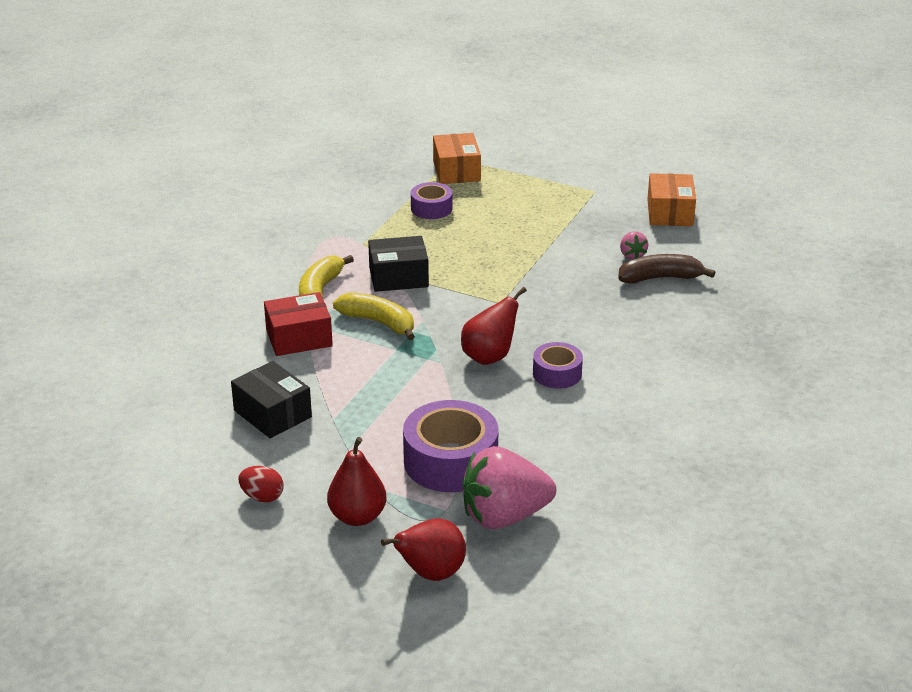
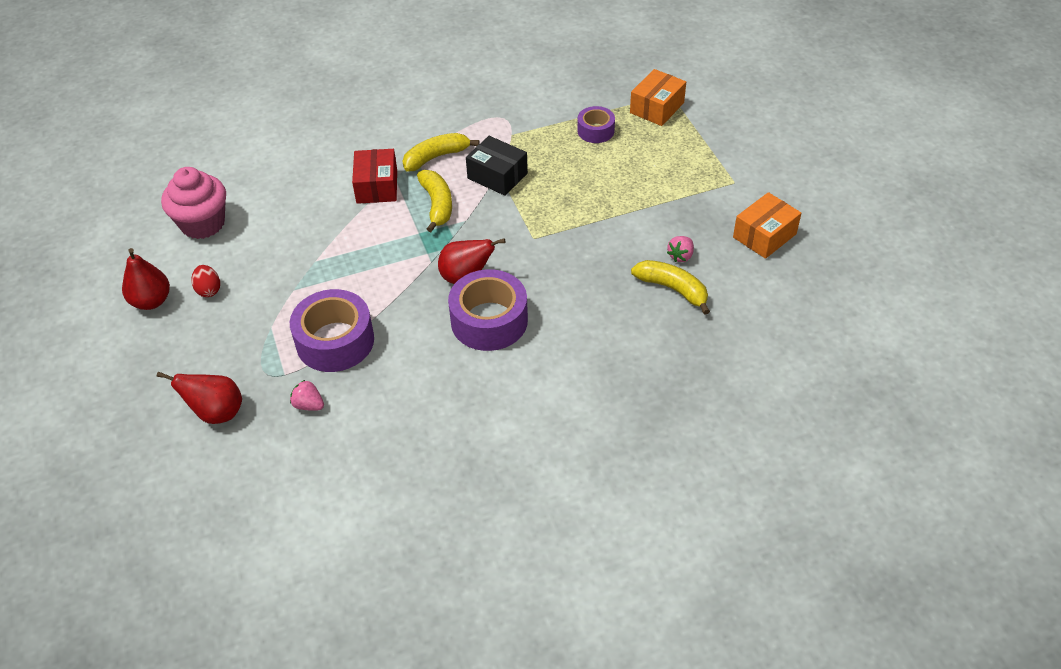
camera: 45 degrees right, 15 degrees up
(165, 454) = (203, 224): none -> pink cupcake
(272, 414) = (290, 234): black box -> none
(299, 338) = (377, 186): red box -> red box turned 60 degrees clockwise
(357, 516) = (235, 342): red pear -> red pear (151, 301)
(504, 516) = (309, 405): pink strawberry -> pink strawberry, size x0.44
(557, 373) = (489, 320): purple tape -> purple tape, size x1.78
(660, 278) = (673, 289): brown banana -> yellow banana

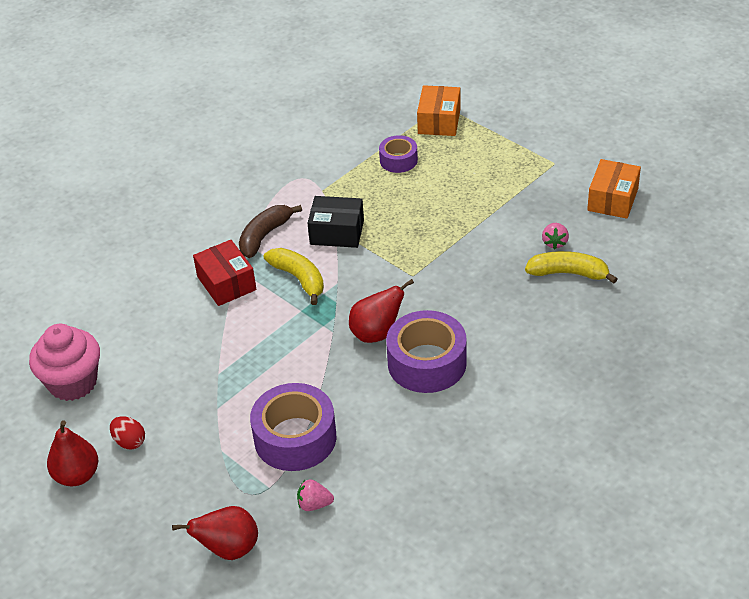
camera: 25 degrees left, 5 degrees down
(436, 157) = (264, 236): yellow banana -> brown banana

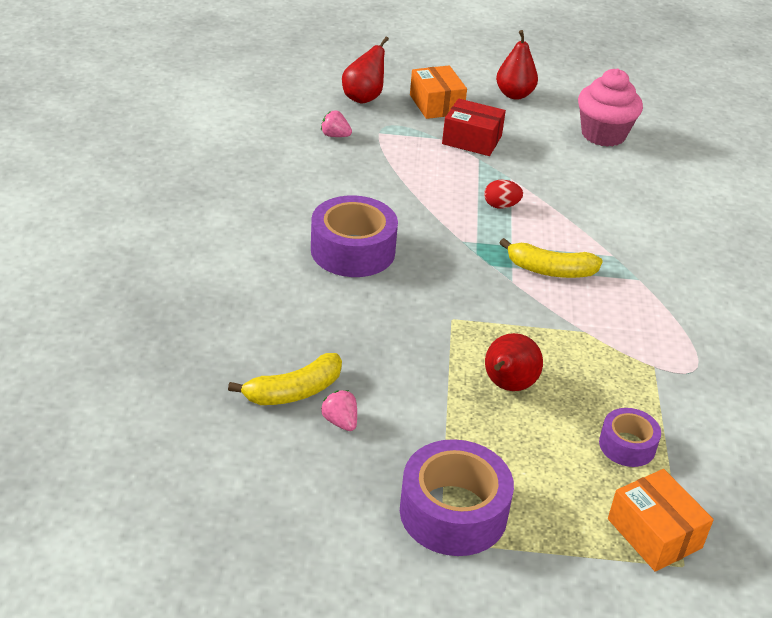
camera: 135 degrees right, 5 degrees down
(129, 442) = (509, 121): red egg -> red egg (501, 206)
(226, 283) = (604, 240): red box -> red box (472, 140)
(264, 236) = (636, 294): brown banana -> none
(295, 438) = (397, 164): purple tape -> purple tape (453, 512)
(314, 504) = (335, 135): pink strawberry -> pink strawberry turned 120 degrees counterclockwise
(337, 232) = (576, 328): black box -> none
(376, 333) = (423, 255): red pear -> red pear (507, 386)
(613, 199) = (318, 518): orange box -> orange box (436, 104)

